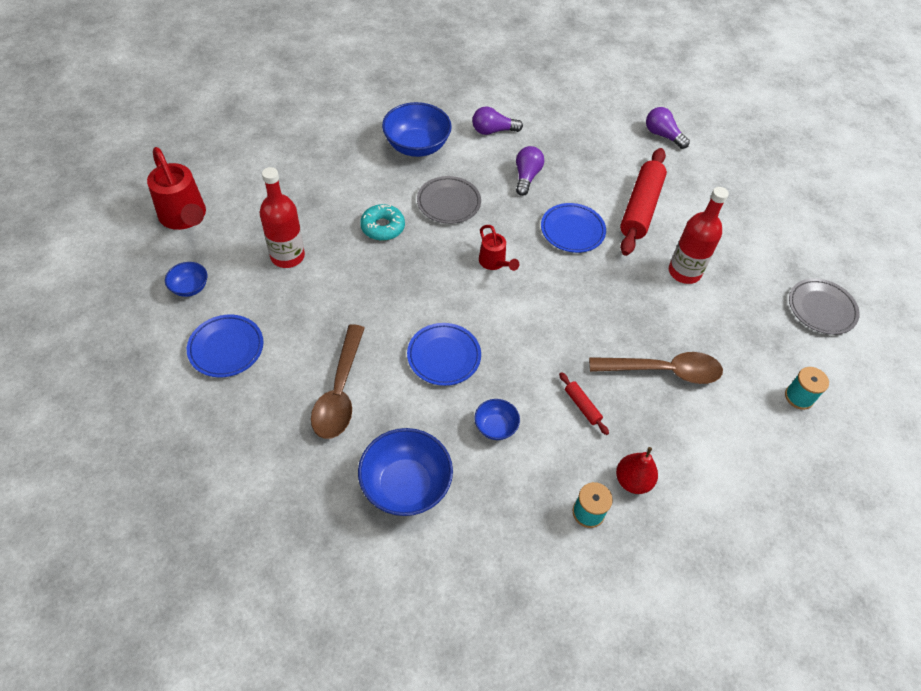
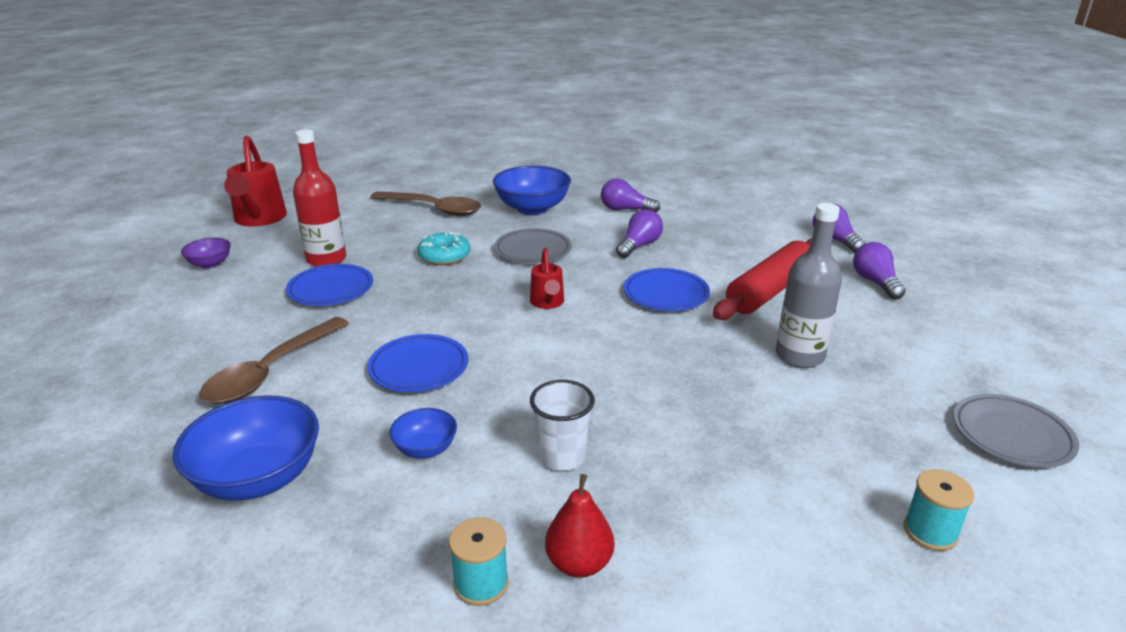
camera: 25 degrees right, 25 degrees down
(190, 287) = (210, 264): blue bowl -> purple bowl
(226, 348) = (193, 312): blue plate -> blue plate (331, 289)
(582, 406) = (562, 456): red rolling pin -> white cup
(663, 371) = (708, 447): brown spoon -> brown spoon (433, 209)
(684, 272) = (799, 356): red bottle -> grey bottle
(705, 180) = (875, 282): none -> purple light bulb

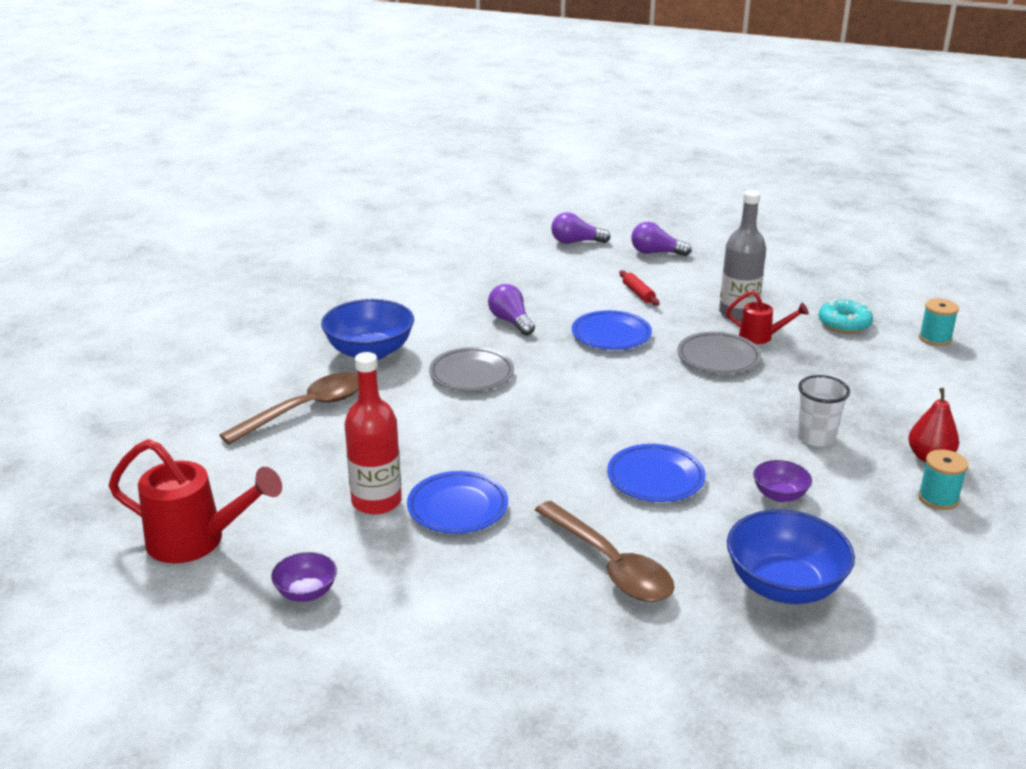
camera: 65 degrees left, 0 degrees up
(425, 449) = (779, 495): blue bowl -> purple bowl
(444, 256) = (438, 425): turquoise donut -> turquoise donut (844, 323)
(547, 303) = (585, 391): red watering can -> red watering can (761, 337)
(625, 210) = (426, 307): purple light bulb -> none
(769, 291) = (638, 293): red rolling pin -> red rolling pin, size x0.44
(1011, 435) = (860, 283): grey plate -> grey plate (718, 358)

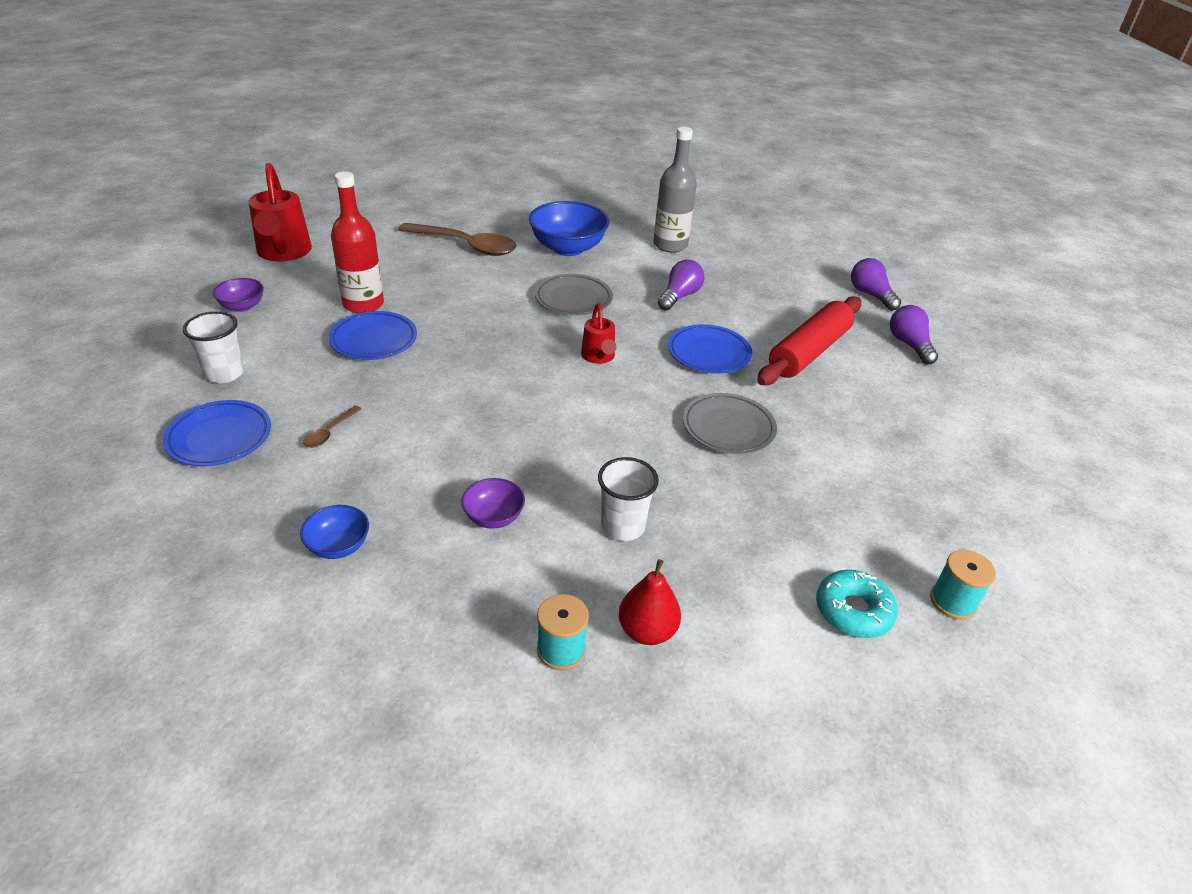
camera: 60 degrees right, 10 degrees up
(451, 624) = (224, 373): none -> white cup
(609, 564) = (330, 432): brown spoon -> brown spoon, size x0.43
(638, 293) = (808, 352): red rolling pin -> red rolling pin, size x2.30
(655, 478) = (475, 431): blue plate -> blue plate (220, 437)
(738, 313) = (838, 424): grey bottle -> grey bottle (670, 245)
(761, 337) = (802, 450): red watering can -> red watering can (599, 357)
(784, 586) = (338, 546): blue bowl -> blue bowl, size x0.52
(844, 323) = (903, 510): turquoise donut -> turquoise donut (853, 611)

